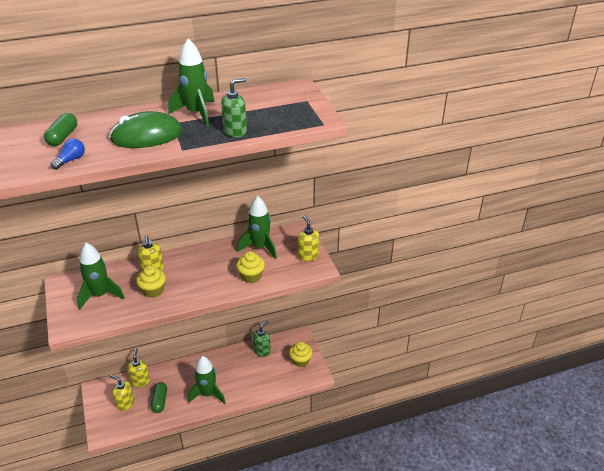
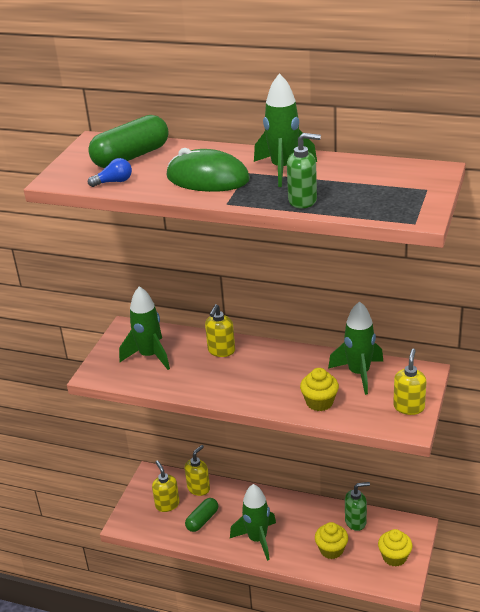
camera: 40 degrees right, 5 degrees down
(63, 137) = (131, 157): green capsule -> green capsule, size x1.64
(153, 290) = (203, 373): yellow cupcake -> yellow cupcake (331, 550)

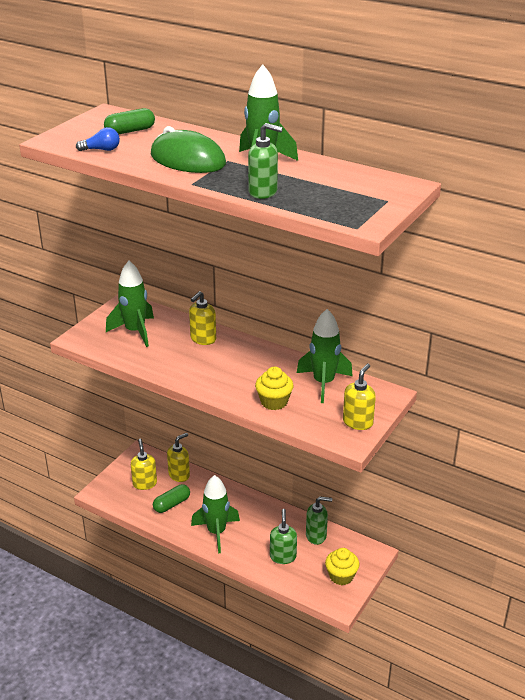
camera: 10 degrees right, 0 degrees up
(131, 157) = (130, 131): green capsule -> green capsule, size x0.61
(331, 550) = (283, 556): yellow cupcake -> green soap dispenser

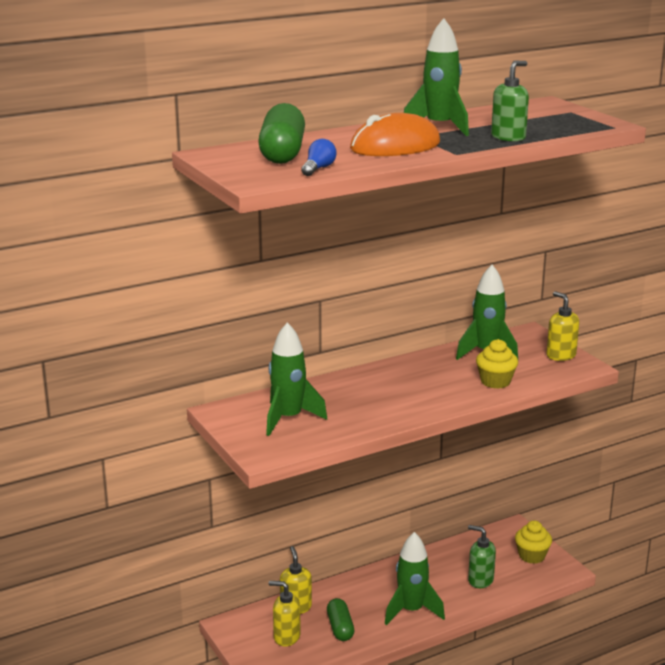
camera: 60 degrees left, 10 degrees down
(130, 131) = (282, 153): green capsule -> green capsule, size x1.64
(187, 160) = (395, 146): green mouse -> orange mouse
(203, 339) = (347, 387): yellow soap dispenser -> none
(316, 536) = (467, 550): green soap dispenser -> none

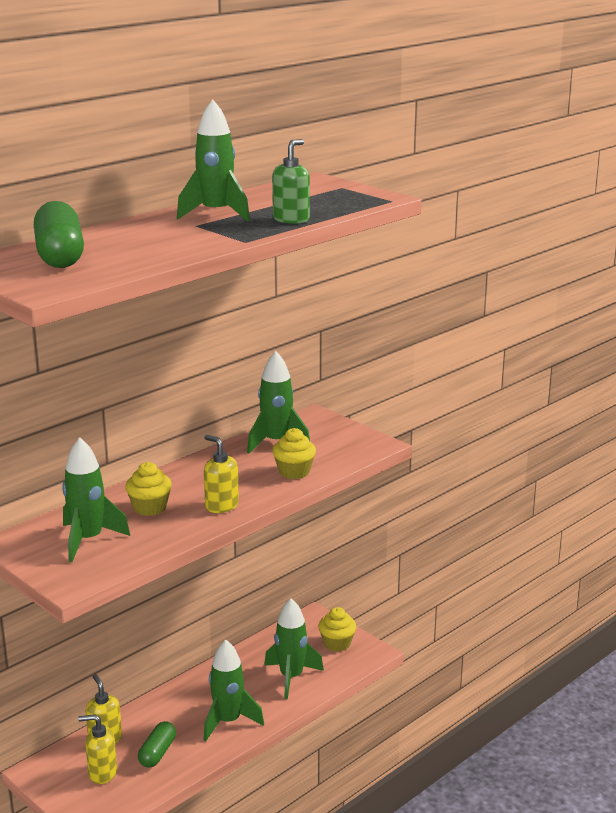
camera: 15 degrees left, 0 degrees up
(318, 169) = (106, 270): blue light bulb -> none
(340, 628) = (157, 753): green capsule -> green capsule turned 45 degrees clockwise
(351, 397) = (150, 508): none -> yellow cupcake
(395, 146) = (178, 238): orange mouse -> none
(480, 580) = (291, 677): green soap dispenser -> green rocket
(560, 355) = (351, 436): yellow soap dispenser -> yellow soap dispenser (221, 506)

